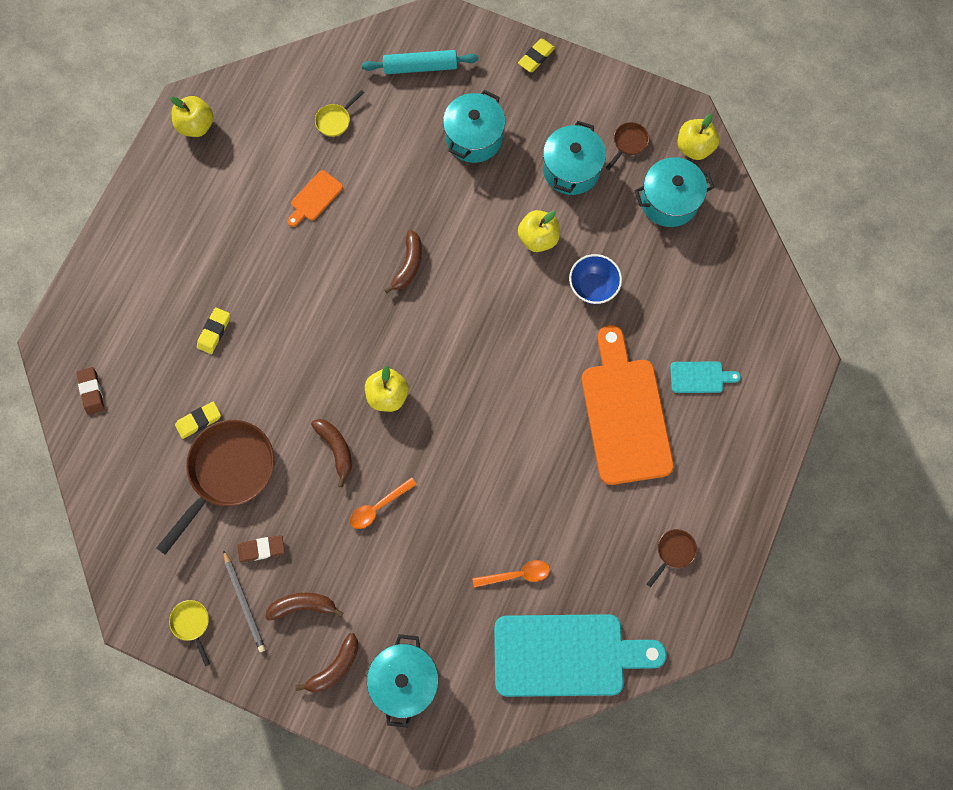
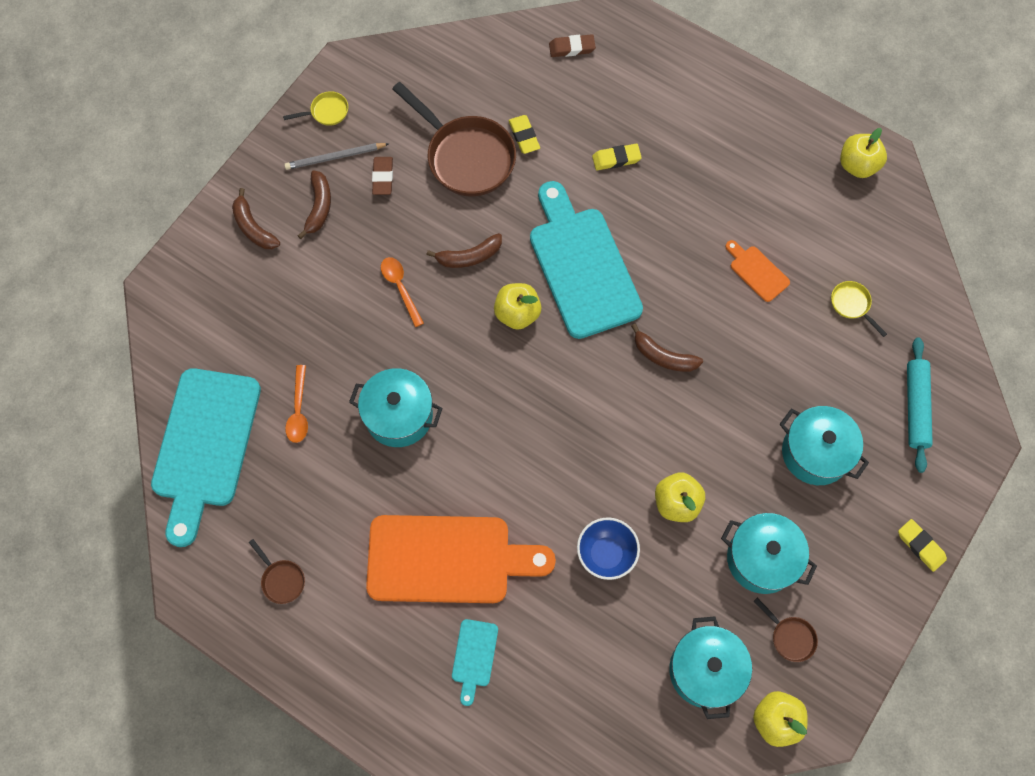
camera: 100 degrees right, 5 degrees down
(214, 332) = (616, 159): yellow eraser -> yellow eraser turned 45 degrees counterclockwise
(331, 345) = (582, 266): none -> turquoise cutting board
(405, 679) = (224, 288): turquoise pot -> turquoise pot (399, 415)

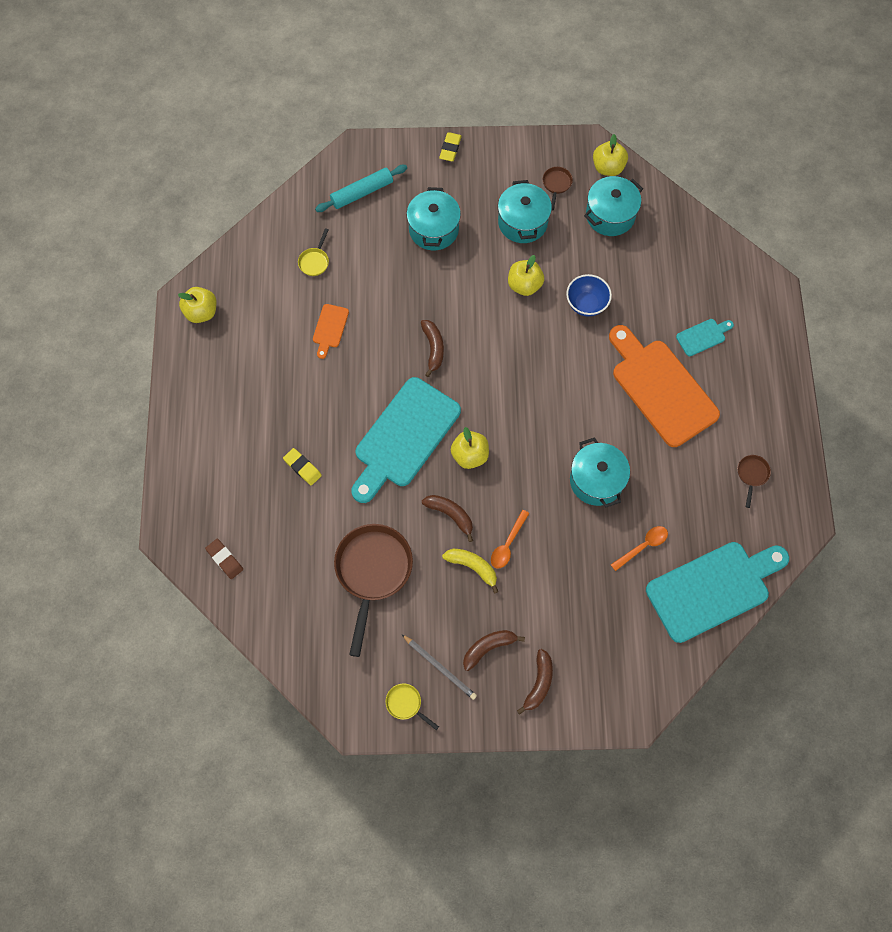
camera: 125 degrees left, 0 degrees up
(383, 177) = (431, 619): brown eraser -> none
(403, 243) = (472, 567): none -> yellow banana
(524, 136) = (327, 543): yellow eraser -> none

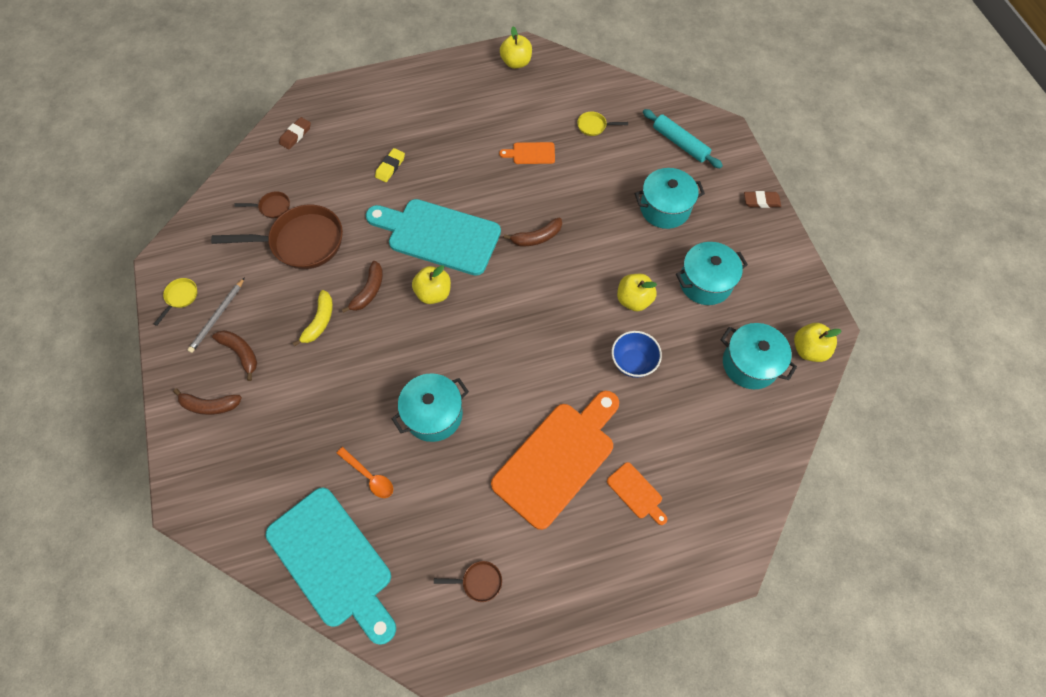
camera: 75 degrees right, 5 degrees down
(450, 148) = (761, 201): yellow eraser -> brown eraser
(508, 544) = (348, 346): orange spoon -> none
(556, 185) = (764, 304): brown pan -> brown pan (272, 207)
(703, 336) = (636, 493): turquoise cutting board -> orange cutting board

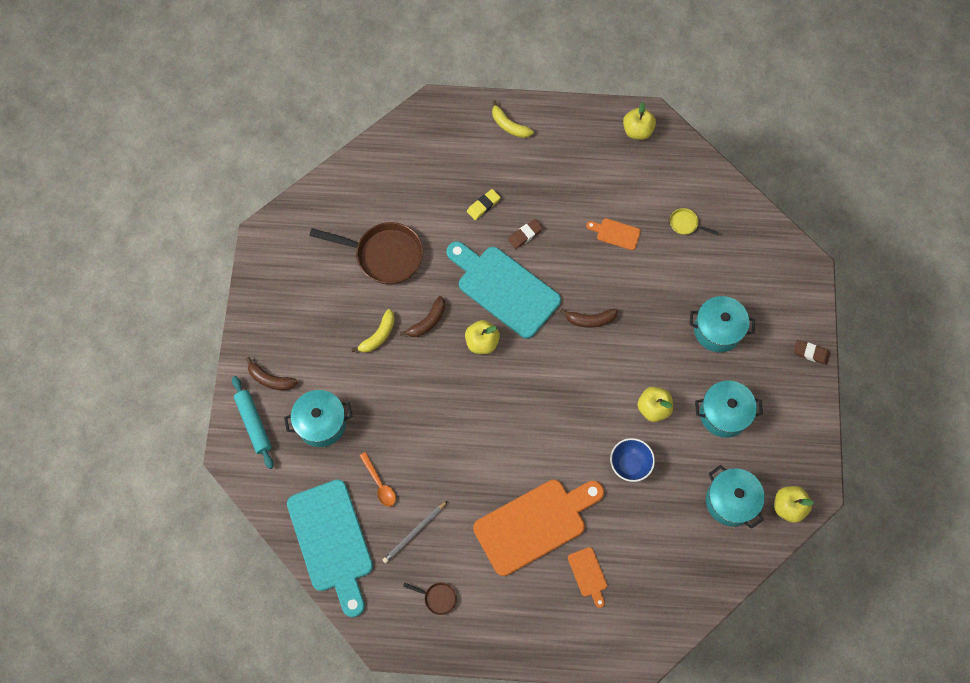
camera: 20 degrees right, 5 degrees up
(180, 297) = (270, 274): yellow pan -> none
(217, 316) = (296, 302): grey pencil -> grey pencil (414, 533)
(241, 353) = (306, 342): brown banana -> none
(272, 207) = (368, 212): brown pan -> none
(296, 135) = (409, 145): brown eraser -> brown eraser (525, 235)
(391, 91) = (509, 125): none -> yellow banana
(433, 414) = (447, 450): turquoise pot -> turquoise pot (321, 423)
(680, 143) = (760, 268): turquoise rolling pin -> turquoise rolling pin (254, 424)

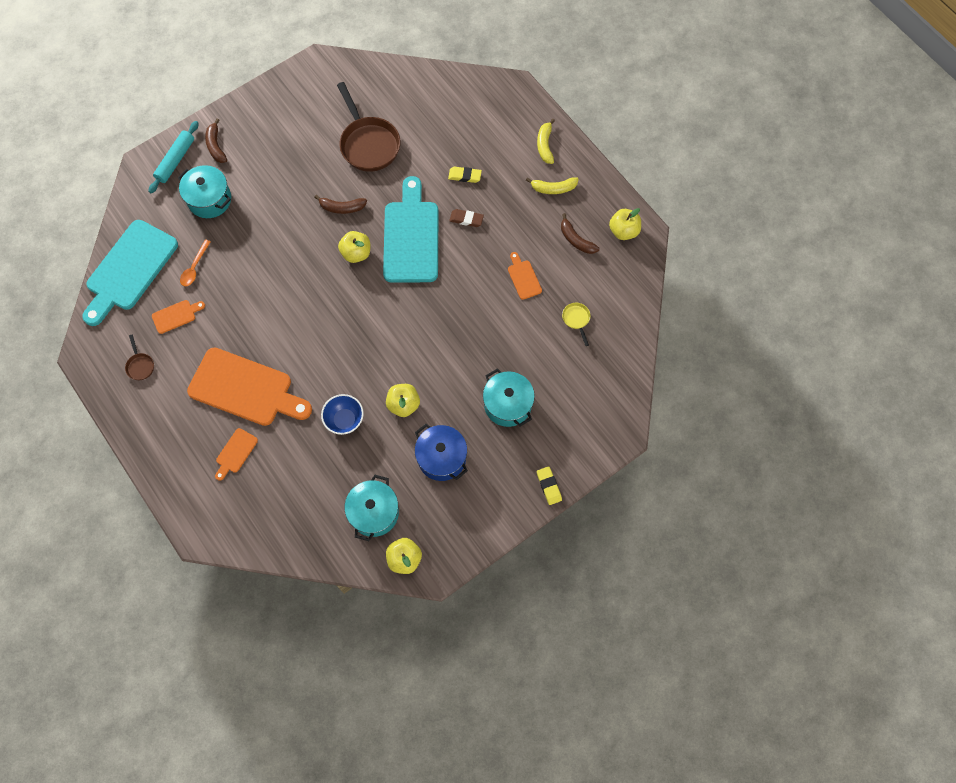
camera: 50 degrees right, 0 degrees up
(378, 335) = (304, 185): yellow banana -> yellow banana (553, 188)
(414, 533) = (176, 316): grey pencil -> orange cutting board
(590, 320) = (437, 311): brown banana -> brown banana (576, 240)
(724, 414) = (441, 458): turquoise pot -> blue pot
(810, 353) = (549, 486): brown eraser -> yellow eraser

